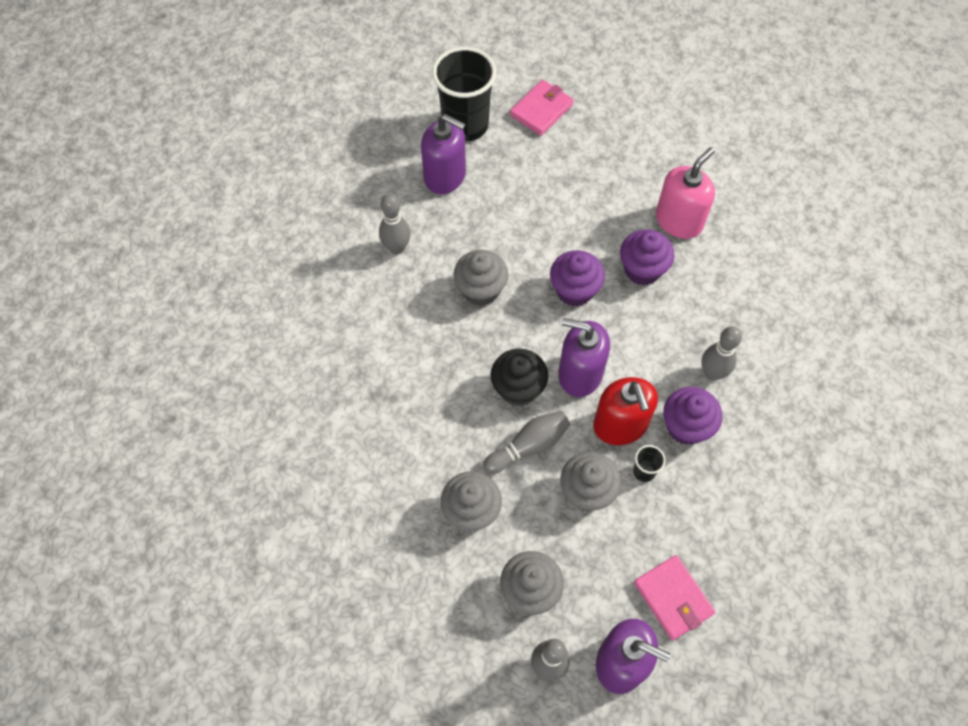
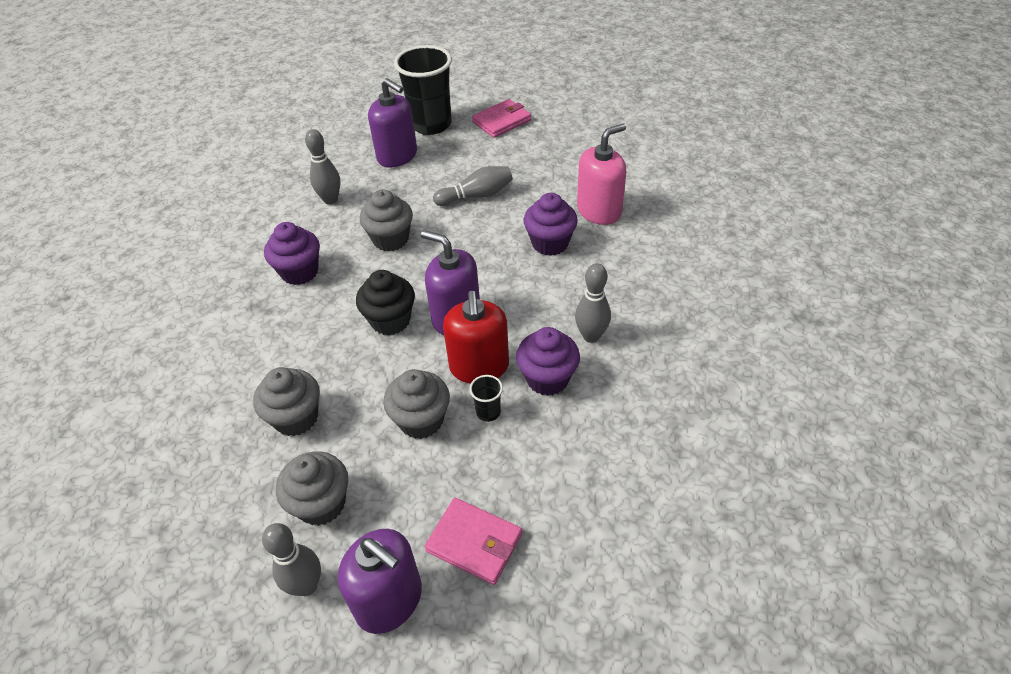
camera: 15 degrees right, 15 degrees down
(529, 446) = (379, 370): grey bowling pin -> grey bowling pin (476, 195)
(574, 290) = (478, 251): purple cupcake -> purple cupcake (300, 272)
(673, 598) = (474, 542): pink wallet -> pink wallet turned 45 degrees counterclockwise

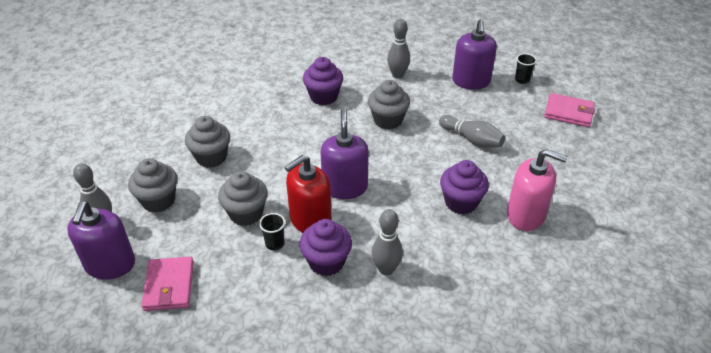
camera: 55 degrees right, 5 degrees down
(390, 320) = (316, 157): black cupcake -> none
(431, 124) = (522, 80): black cup -> black cup, size x0.41

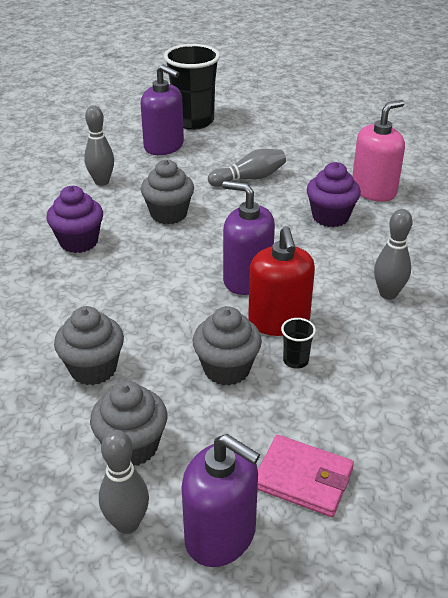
camera: 60 degrees left, 5 degrees down
(326, 262) = (351, 330): purple cupcake -> none
(522, 80) = (193, 121): black cup -> black cup, size x2.44
(568, 112) = (263, 119): pink wallet -> none

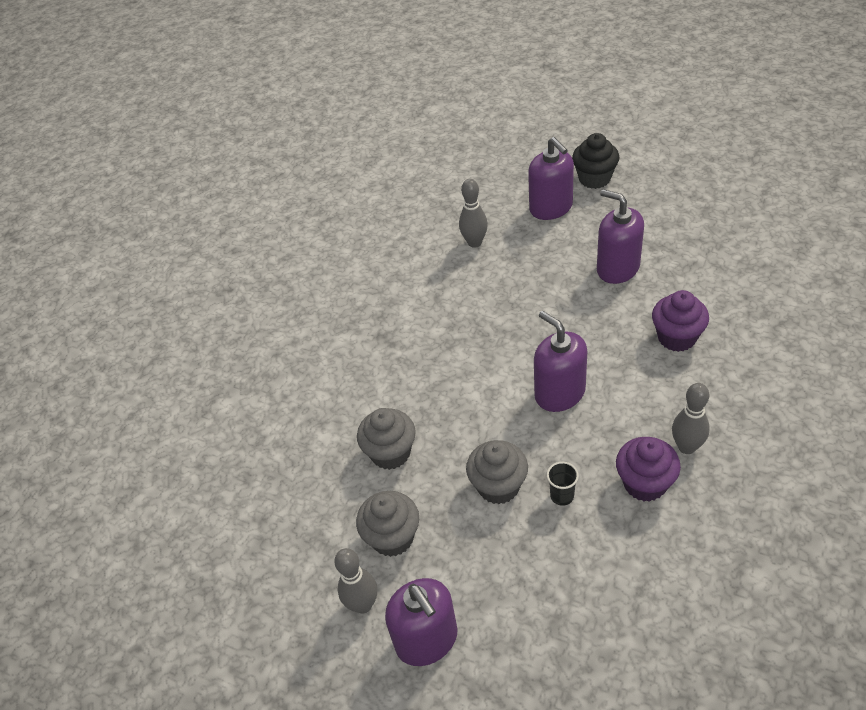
camera: 30 degrees right, 10 degrees up
(78, 242) = (428, 311): purple cupcake -> purple cupcake (645, 483)
(168, 214) = (520, 297): grey cupcake -> none
(193, 121) = (594, 178): black cup -> black cupcake
(249, 178) = (617, 268): grey bowling pin -> purple soap dispenser
(279, 321) = (567, 449): red soap dispenser -> none
(303, 478) = (513, 613): pink wallet -> none
(374, 190) = (740, 313): pink soap dispenser -> none

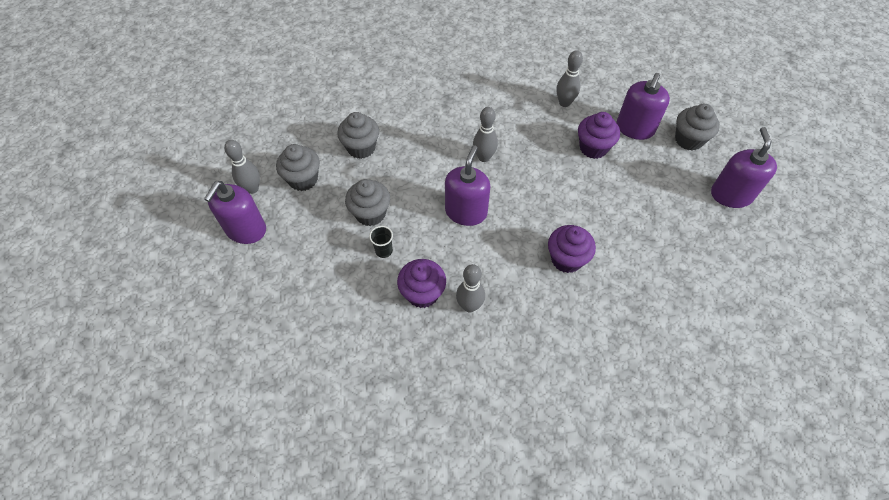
camera: 50 degrees right, 10 degrees up
(496, 343) = (484, 157): none -> grey bowling pin
(551, 249) = (593, 148): none -> purple cupcake
(594, 178) = (689, 140): black cupcake -> grey cupcake
(617, 268) = (607, 194): purple soap dispenser -> purple soap dispenser (731, 195)

